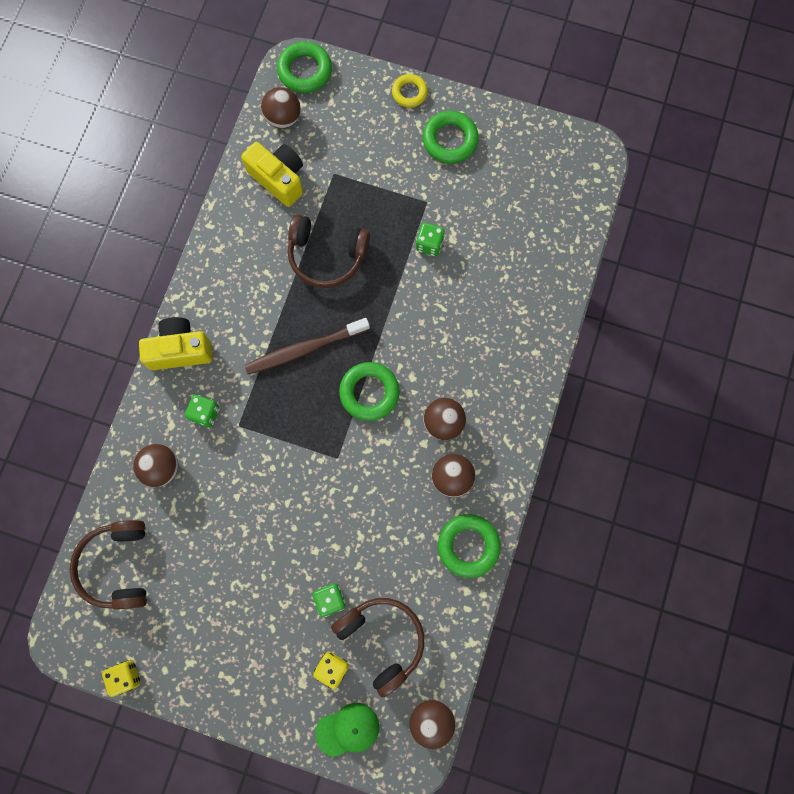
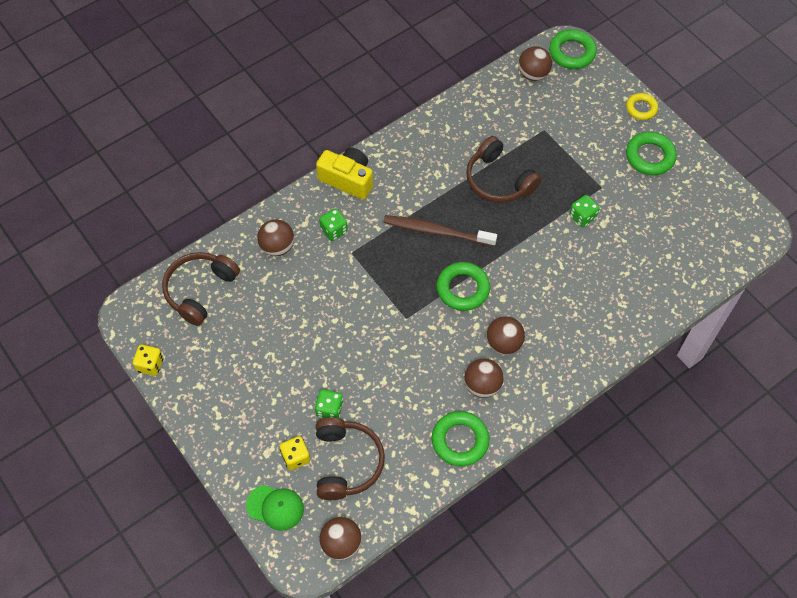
camera: 35 degrees right, 15 degrees down
(278, 179) = (500, 111): yellow camera -> none

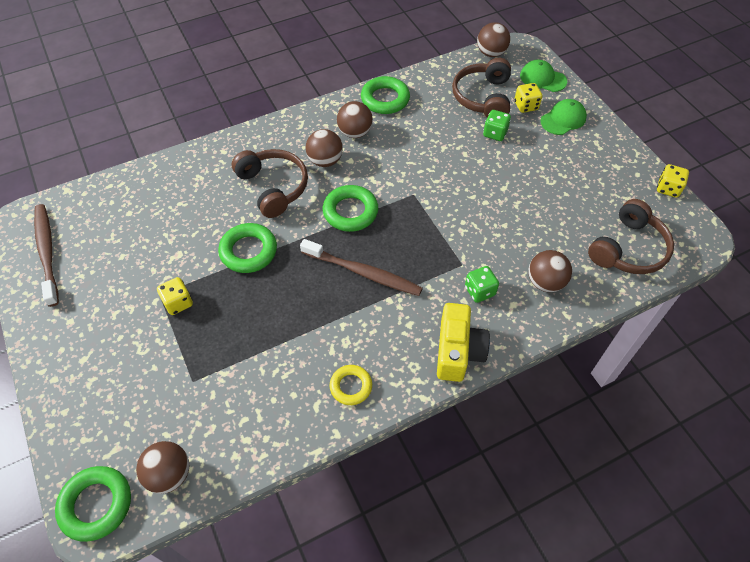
camera: 170 degrees left, 5 degrees down
(253, 443) = (563, 119): none -> green cap
(347, 179) = (458, 351): yellow camera -> yellow camera turned 120 degrees counterclockwise
(498, 180) = (274, 321): brown headphones -> brown headphones (273, 187)
(582, 183) = (178, 303): none -> yellow dice
(582, 217) = (197, 264): green dice -> none
(641, 108) = (53, 391): yellow ring -> yellow ring (351, 386)
(650, 156) = (82, 323): green ring -> green ring (248, 251)
(717, 208) = (47, 252): none -> brown toothbrush

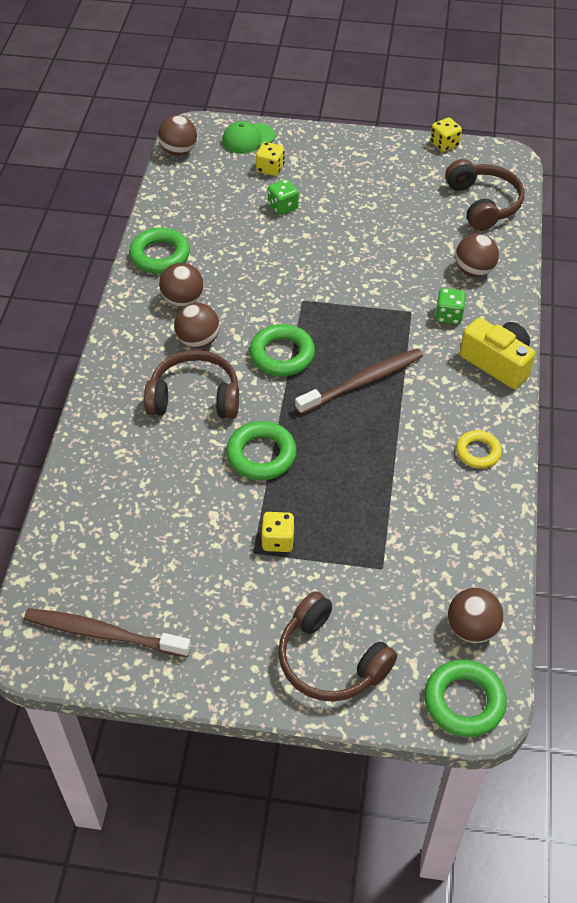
camera: 55 degrees left, 5 degrees down
(483, 97) = (230, 189): brown headphones -> brown headphones (330, 660)
(563, 119) = (310, 156): green cap -> none

